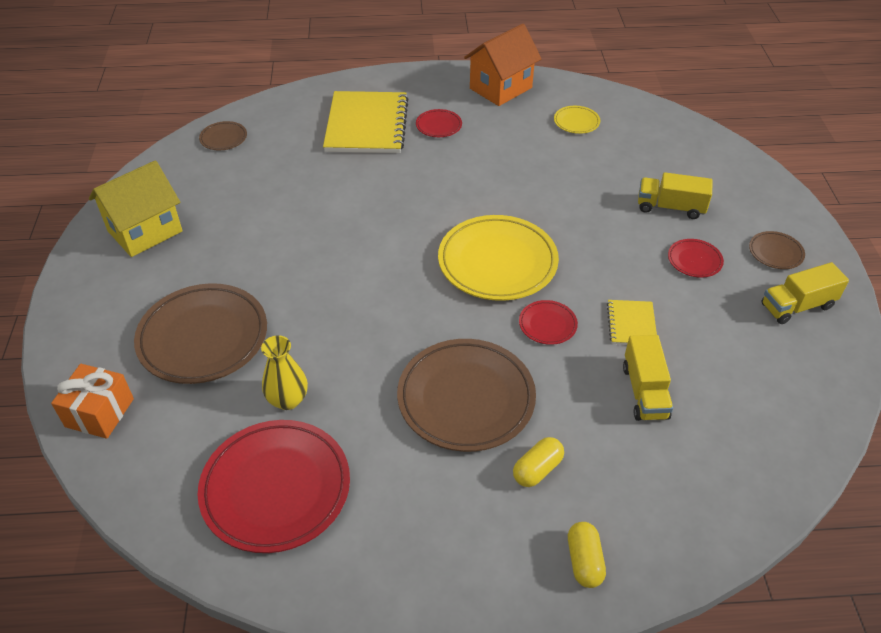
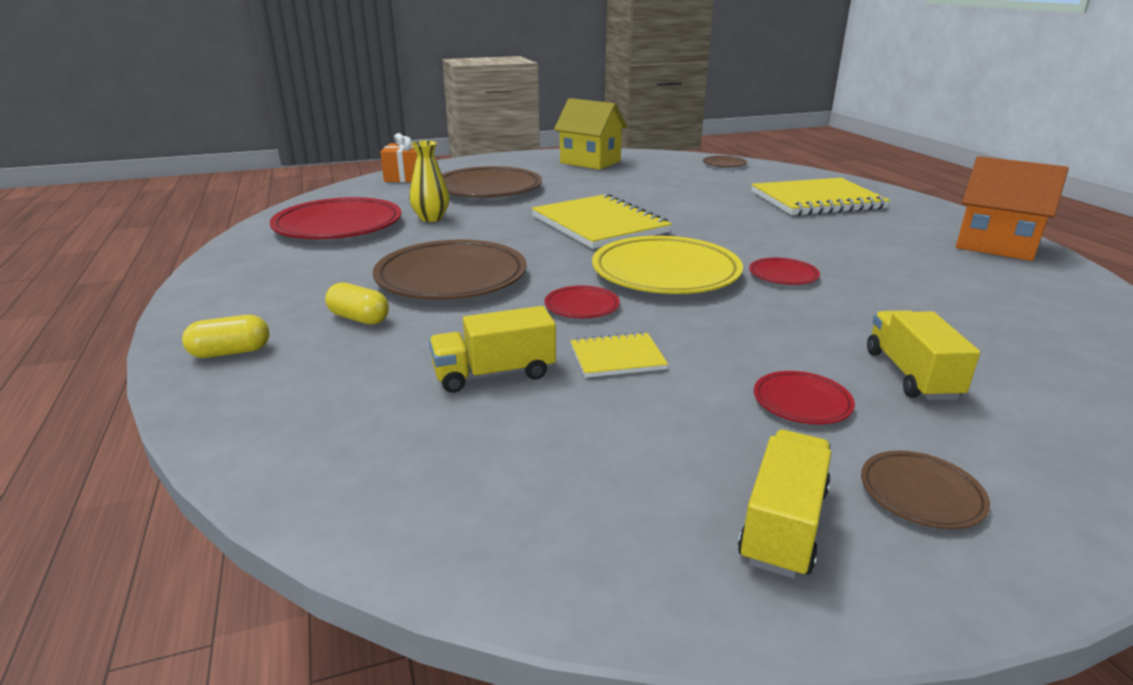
camera: 75 degrees right, 20 degrees down
(368, 274) = (599, 224): none -> yellow notebook
(438, 126) = (865, 226): red plate -> red plate (783, 275)
(576, 122) = (1007, 293): yellow plate -> none
(797, 306) = (783, 525): yellow truck -> yellow truck turned 60 degrees clockwise

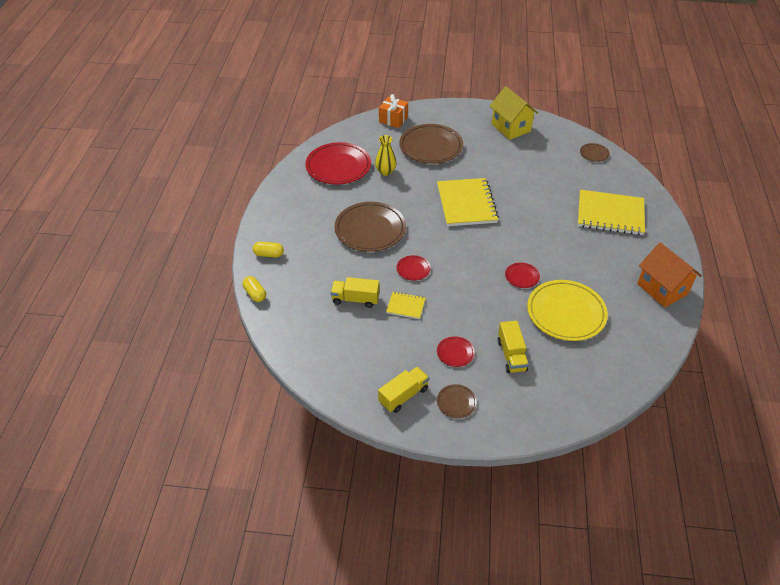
camera: 25 degrees right, 20 degrees up
(359, 318) = (321, 248): yellow capsule -> yellow capsule (255, 294)
(665, 273) = (468, 257): yellow plate -> yellow plate (566, 313)
(911, 374) = (511, 355): yellow truck -> yellow truck turned 150 degrees clockwise

